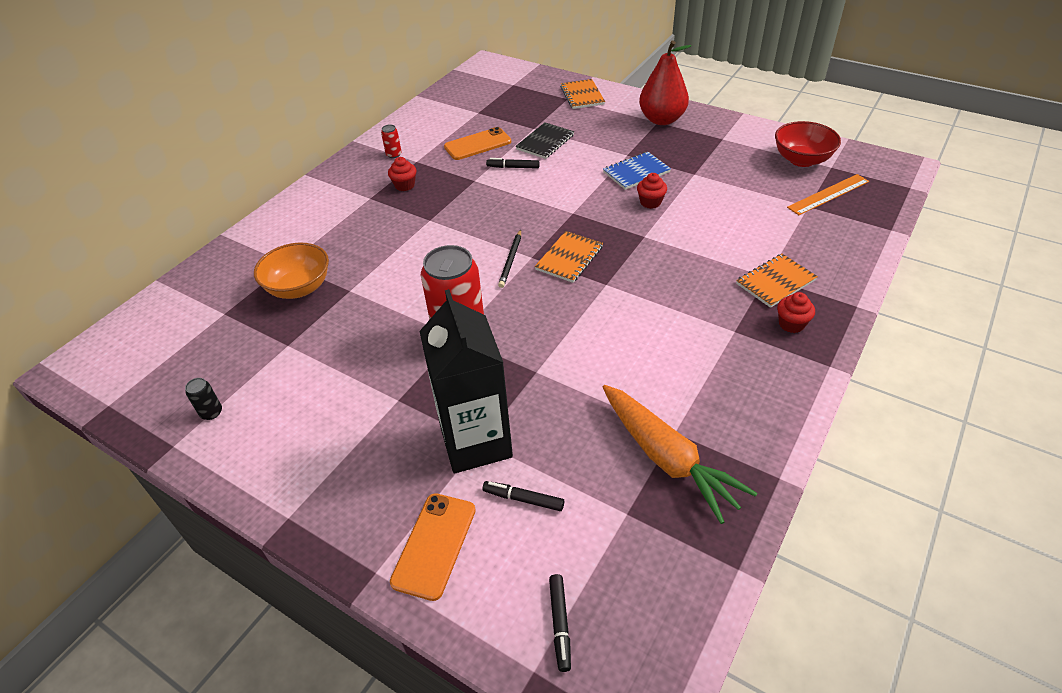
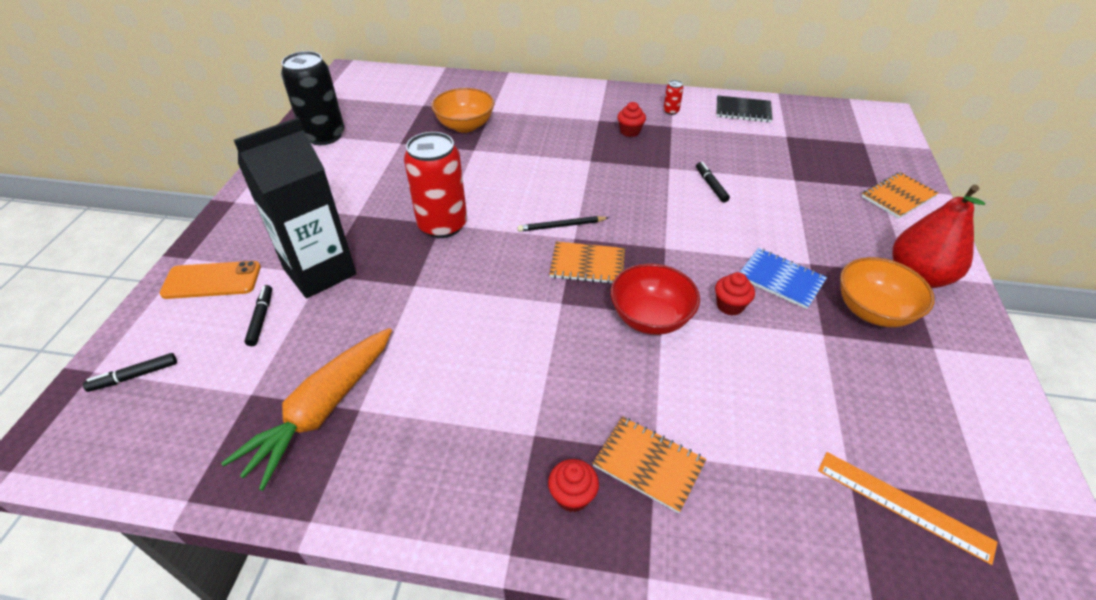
camera: 65 degrees right, 0 degrees up
(211, 412) = (324, 136): black can -> black can, size x2.50
(477, 144) = (730, 152): orange phone -> none
(545, 142) = (776, 194): black notebook -> black notebook (743, 111)
(683, 147) = (873, 311): none -> orange bowl
(801, 160) = (968, 454): red bowl -> red bowl (650, 318)

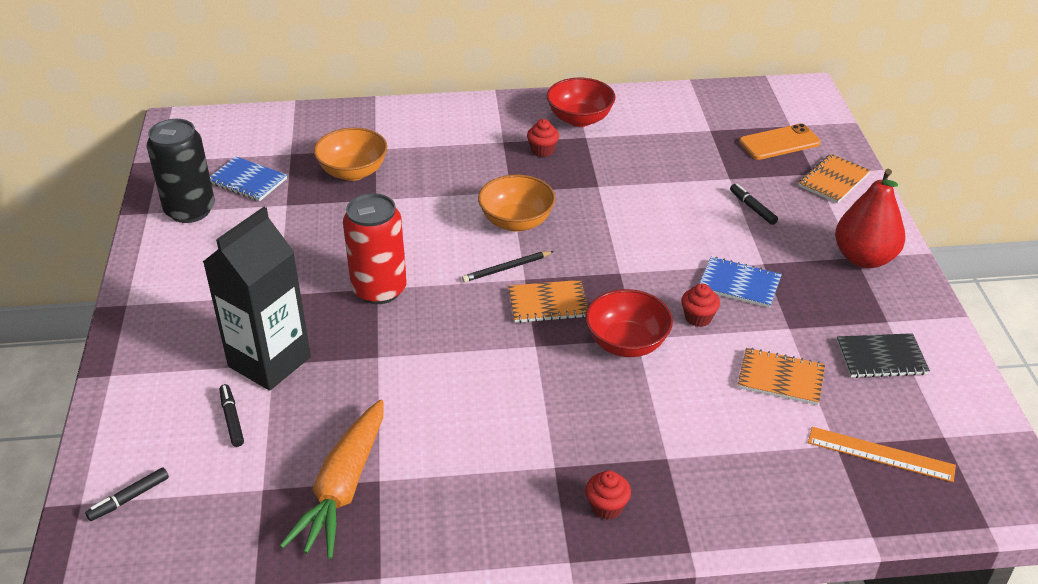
camera: 15 degrees left, 5 degrees down
(212, 280) = (153, 392): orange phone -> orange phone (779, 143)
(379, 120) = (247, 181): none -> blue notebook
(648, 464) = (664, 468): orange notebook -> orange notebook (780, 378)
(671, 111) = (580, 119): red can -> red bowl
(711, 185) = (647, 198): black marker -> black marker (752, 208)
(743, 111) = (657, 107): black notebook -> black notebook (881, 358)
(873, 311) = (829, 298): orange bowl -> orange bowl (516, 222)

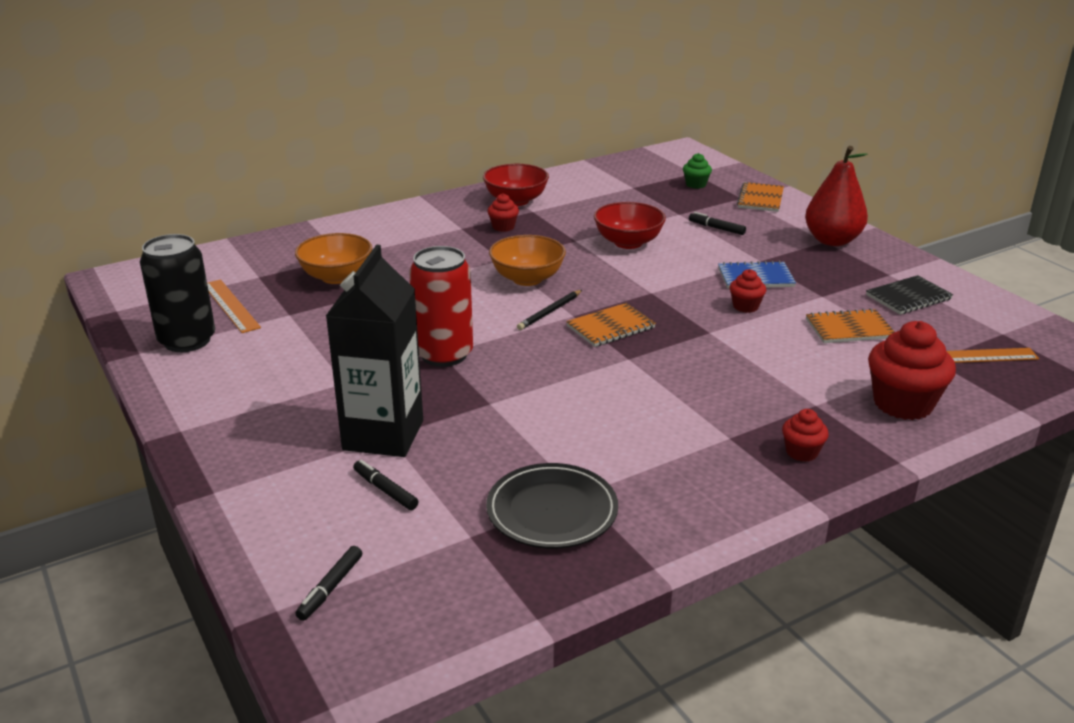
camera: 25 degrees left, 10 degrees down
(247, 181) = (231, 305): blue notebook -> orange ruler
(343, 488) = (552, 511): orange carrot -> black plate
(626, 343) = (704, 337): red bowl -> red bowl (628, 242)
(754, 487) = (903, 404): none -> red cupcake
(779, 143) = (696, 184): orange phone -> green cupcake

